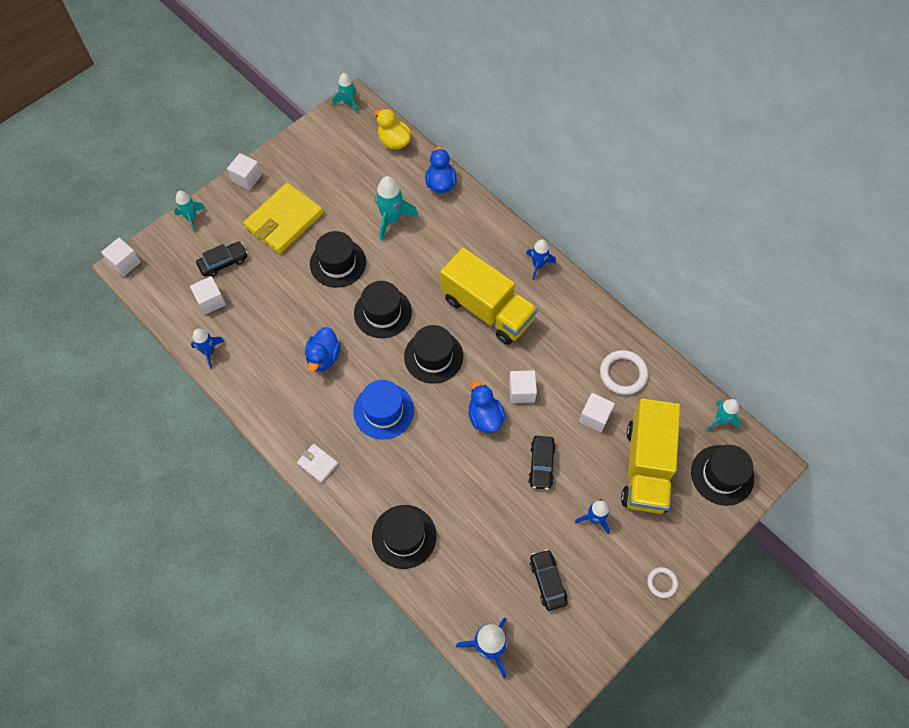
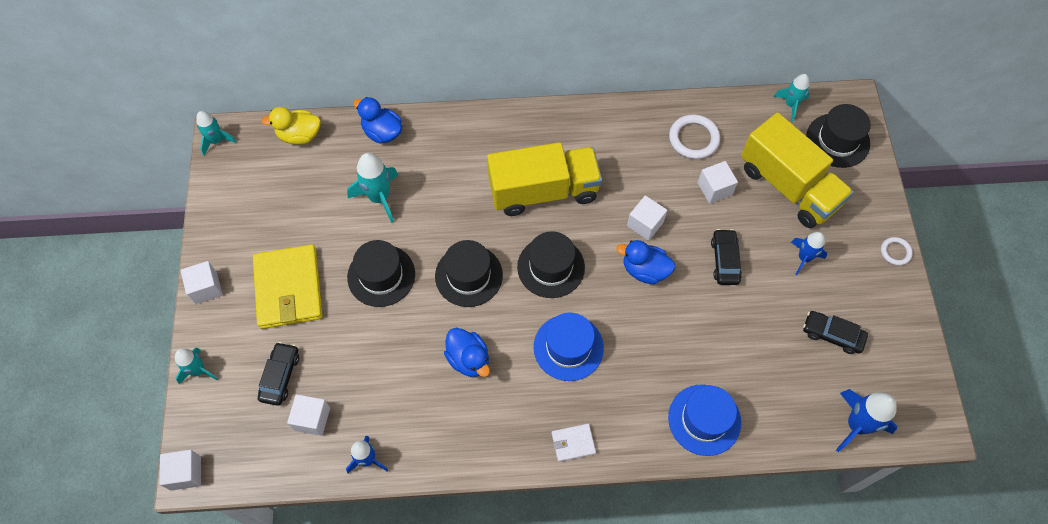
camera: 50 degrees left, 0 degrees up
(404, 536) = (704, 419): black hat -> blue hat
(538, 265) = (537, 121): blue rocket -> none
(541, 465) = (725, 260): black car -> black car turned 135 degrees counterclockwise

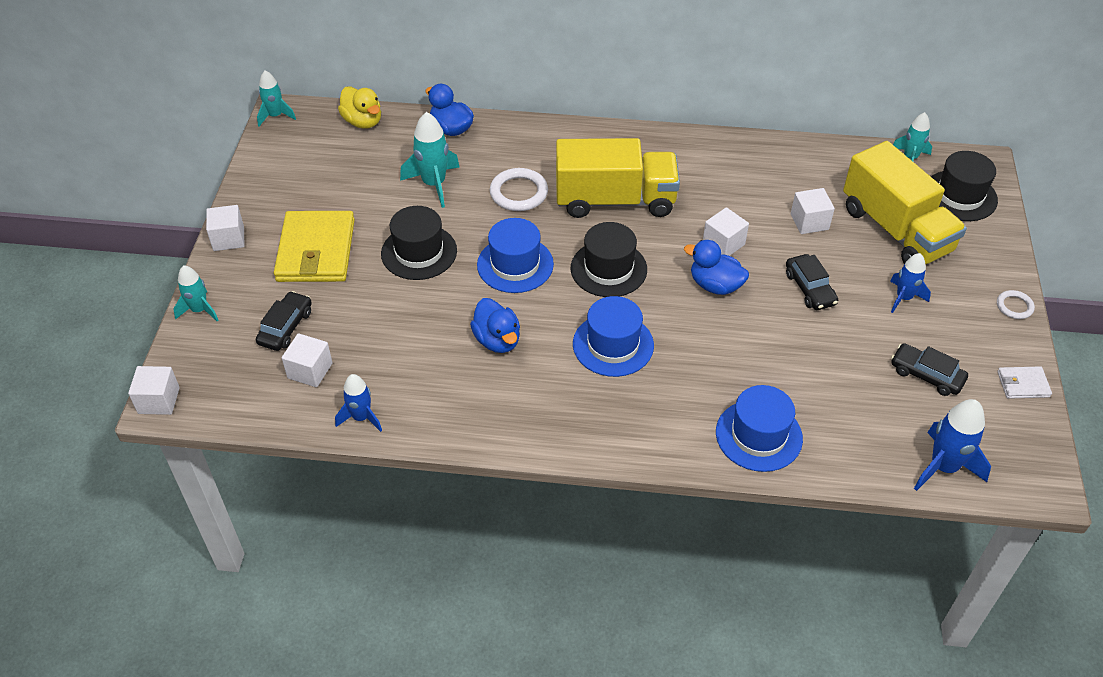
camera: 10 degrees right, 15 degrees down
(299, 135) = (363, 121): yellow duck -> yellow duck turned 135 degrees counterclockwise
(469, 275) = (515, 264): black hat -> blue hat
(573, 443) = (599, 435): white wallet -> white wallet (1023, 384)
(693, 139) = (793, 175): white ring -> white ring (519, 193)
(725, 260) = (810, 288): black car -> black car turned 150 degrees clockwise

